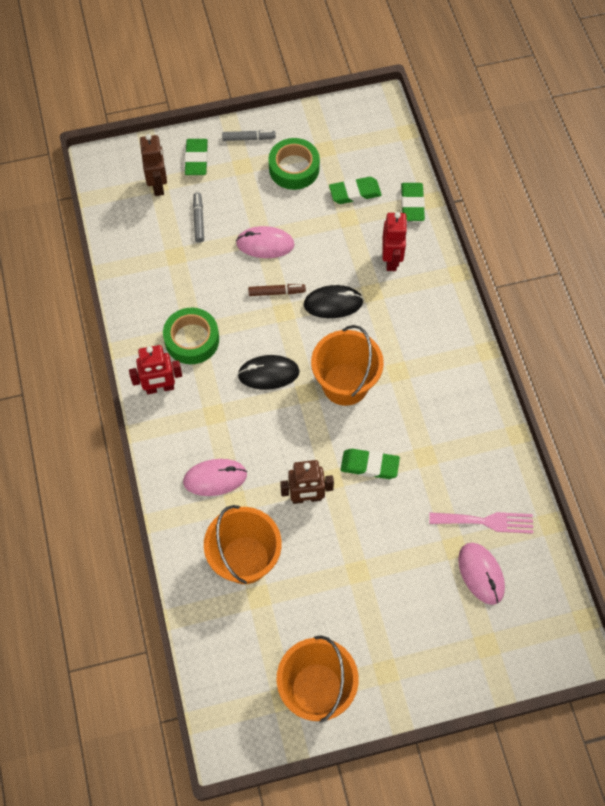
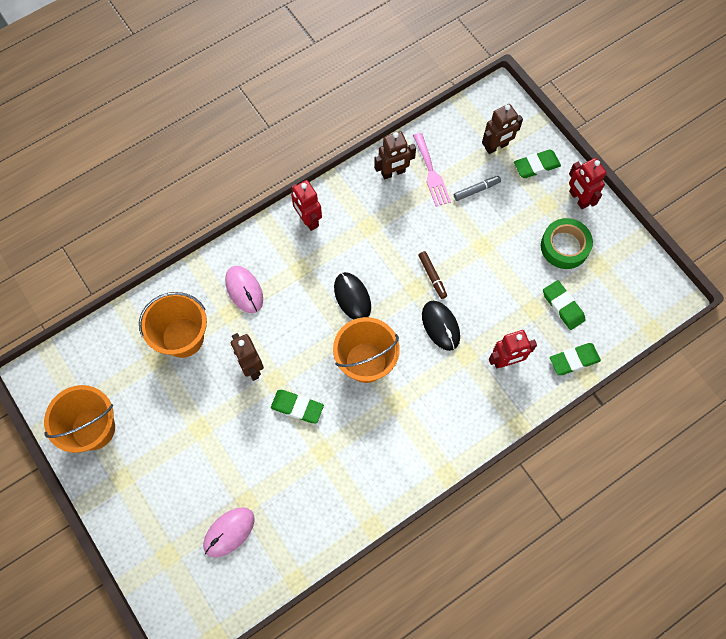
camera: 70 degrees right, 5 degrees up
(142, 288) = (393, 172): none -> brown robot
(192, 339) = (360, 227): green tape -> none
(248, 138) = (578, 199): grey marker -> red robot
(265, 244) = (476, 250): pink mouse -> none
(369, 465) = (297, 407): green eraser -> green eraser turned 60 degrees counterclockwise
(486, 521) = (278, 523): pink fork -> pink fork (431, 173)

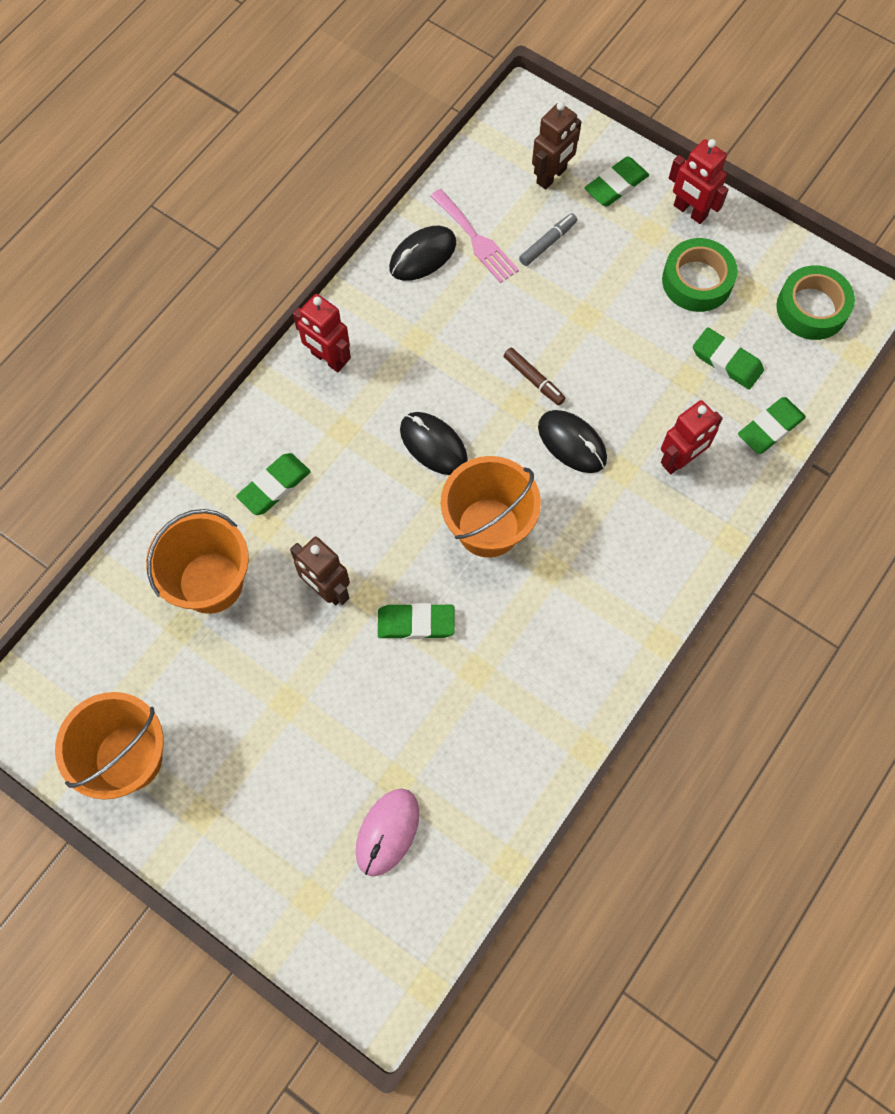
camera: 20 degrees left, 0 degrees up
(244, 290) = (274, 486): pink mouse -> green eraser
(393, 172) = (422, 256): brown robot -> black mouse
(634, 290) = (811, 308): none -> green tape

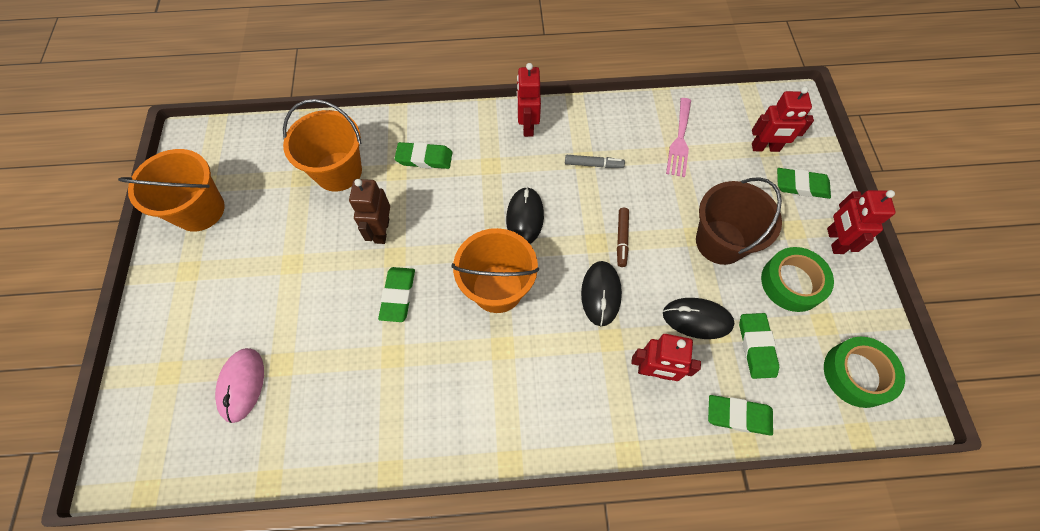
camera: 50 degrees right, 5 degrees down
(387, 832) = (242, 385): pink mouse -> pink mouse turned 75 degrees counterclockwise
(416, 623) = (398, 295): green eraser -> green eraser turned 45 degrees clockwise
(422, 256) = (639, 123): black mouse -> black mouse (697, 319)
(547, 243) = (720, 178): grey marker -> grey marker (593, 164)
(551, 176) = (765, 148): brown robot -> red robot
(610, 301) = (720, 242): none -> brown bucket

